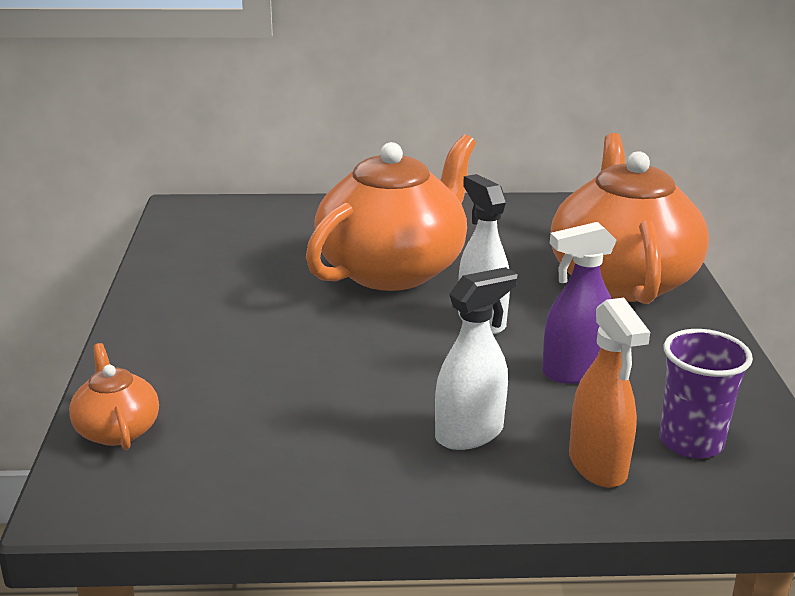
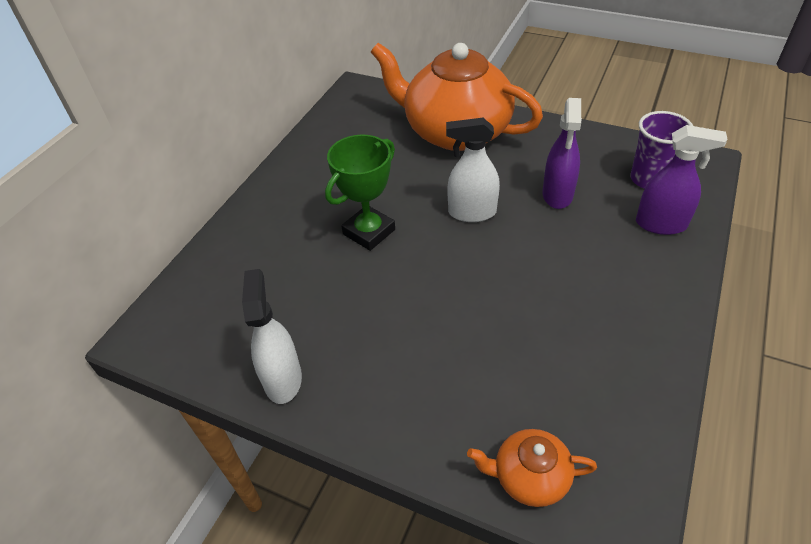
camera: 60 degrees left, 20 degrees up
(393, 269) = (369, 232): orange teapot -> green trophy
(470, 433) = (609, 267): white spray bottle -> white spray bottle (283, 379)
(598, 466) = (661, 224): orange spray bottle -> purple spray bottle

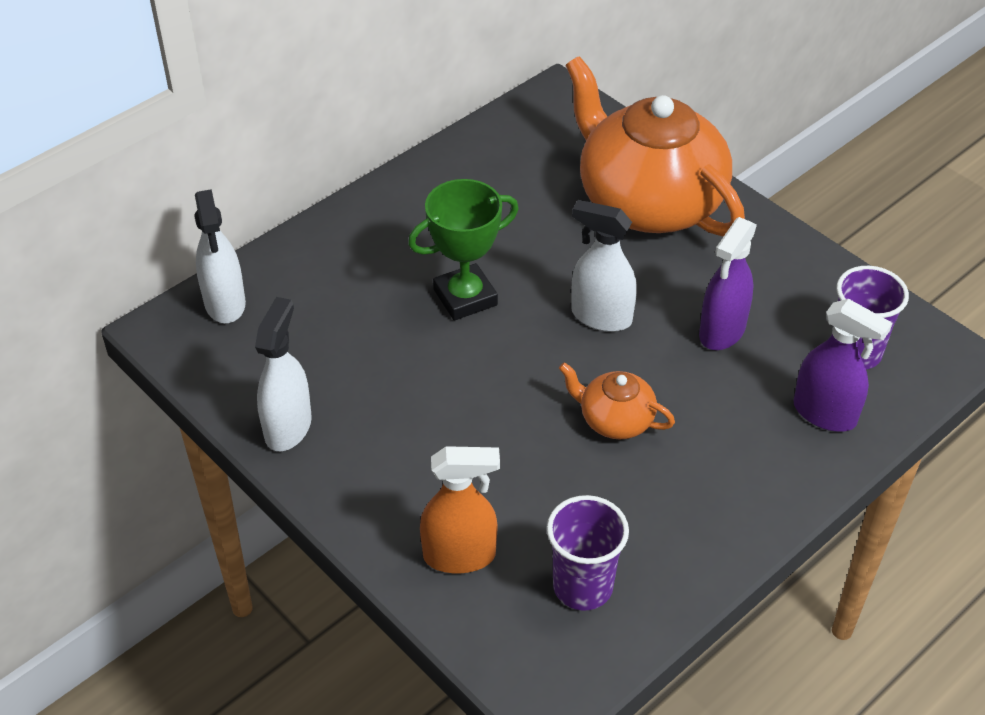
camera: 20 degrees right, 0 degrees up
(184, 299) = (225, 303): none -> white spray bottle
(481, 432) = (460, 555): none -> orange spray bottle
(529, 477) = (482, 614): orange teapot -> orange teapot (615, 420)
(590, 418) = (582, 586): none -> purple cup

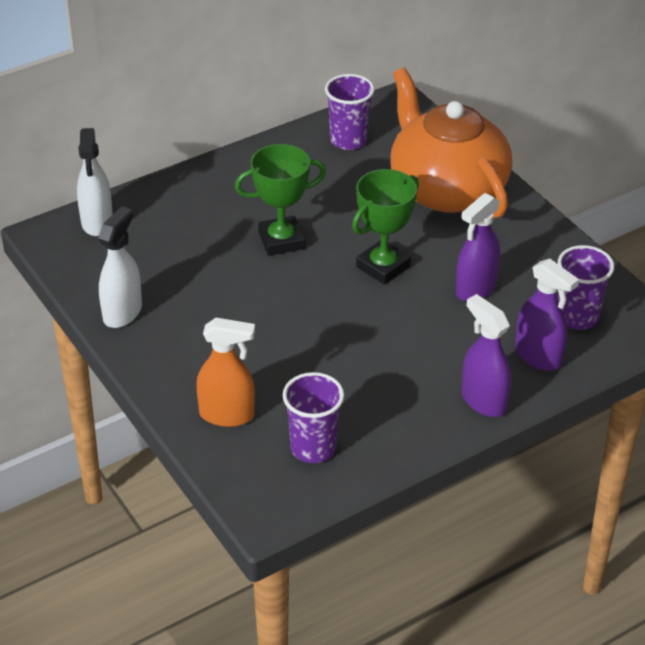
camera: 10 degrees right, 5 degrees down
(512, 151) = (348, 140): none -> purple cup
(601, 316) = (383, 267): white spray bottle -> green trophy
(615, 420) = (372, 339): orange teapot -> none
(776, 486) = (483, 401): none -> purple spray bottle

